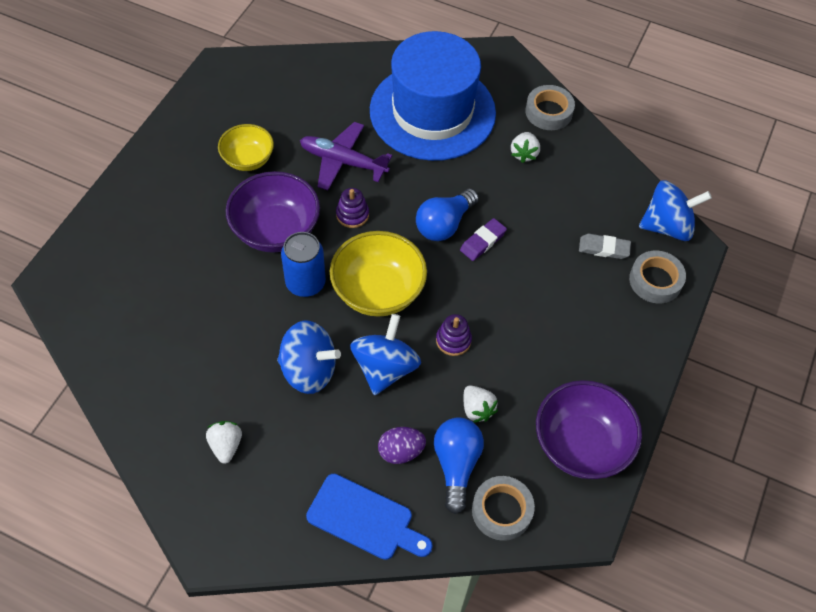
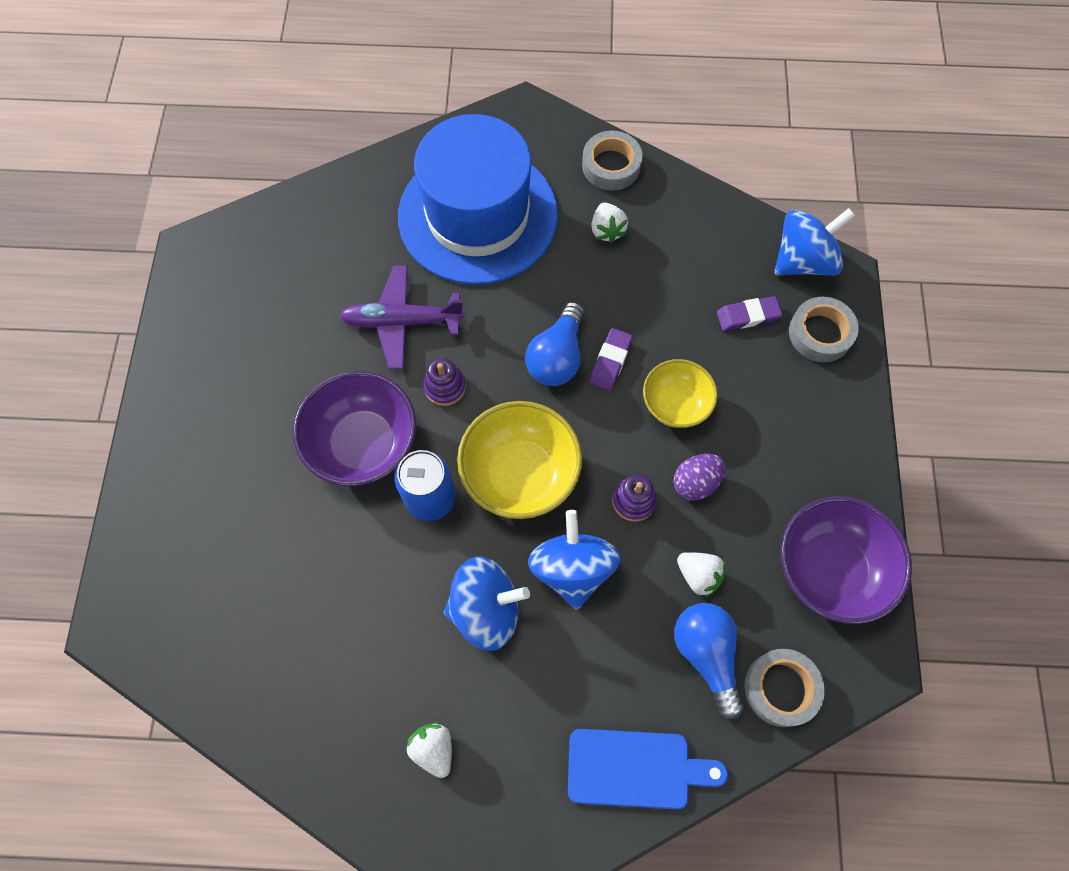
camera: 20 degrees left, 10 degrees up
(248, 159) = (285, 363): yellow bowl -> yellow bowl (675, 404)
(401, 451) = (638, 666): purple egg -> purple egg (695, 482)
(604, 248) = (748, 316): grey eraser -> purple eraser

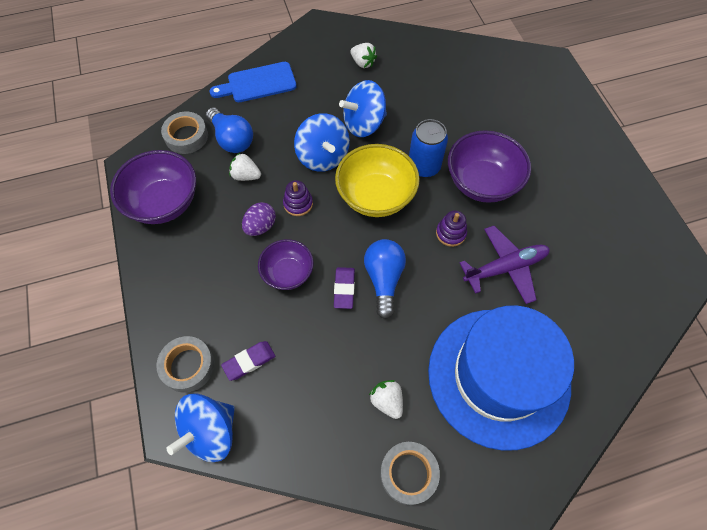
camera: 160 degrees right, 5 degrees down
(675, 404) = (288, 273): yellow bowl -> purple bowl

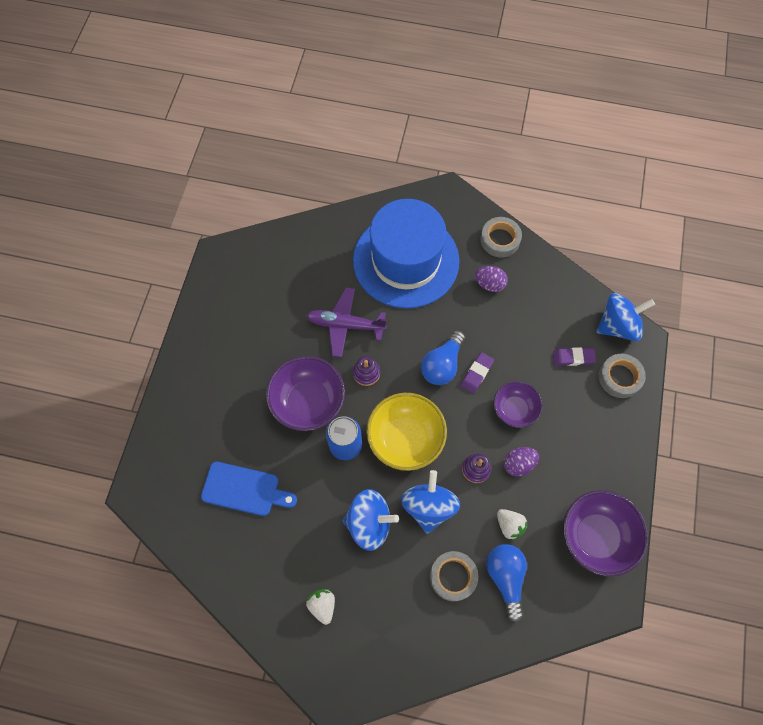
camera: 150 degrees left, 5 degrees up
(186, 136) = (549, 608): grey tape -> grey tape (453, 576)
(258, 83) = (447, 641): blue cutting board -> blue cutting board (244, 489)
(387, 401) = (489, 284): white strawberry -> purple egg

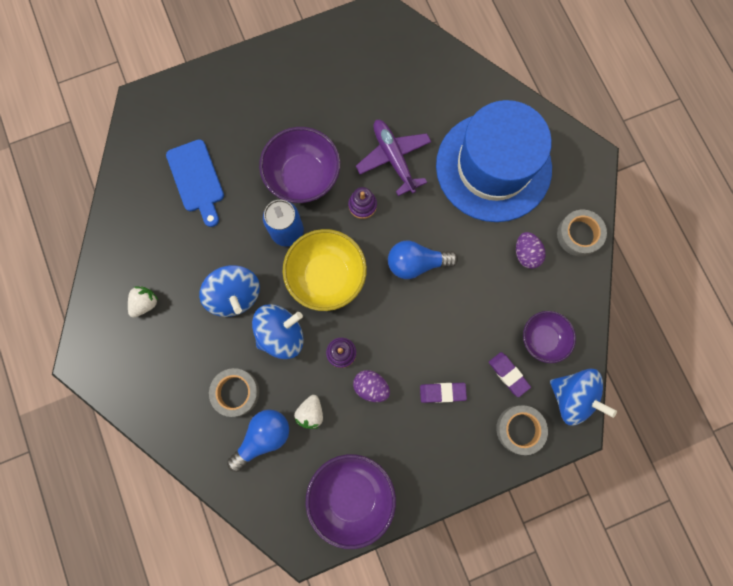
camera: 55 degrees right, 10 degrees up
(477, 373) = (429, 298): purple eraser -> purple eraser (442, 392)
(514, 409) = (419, 352): purple bowl -> purple bowl (542, 339)

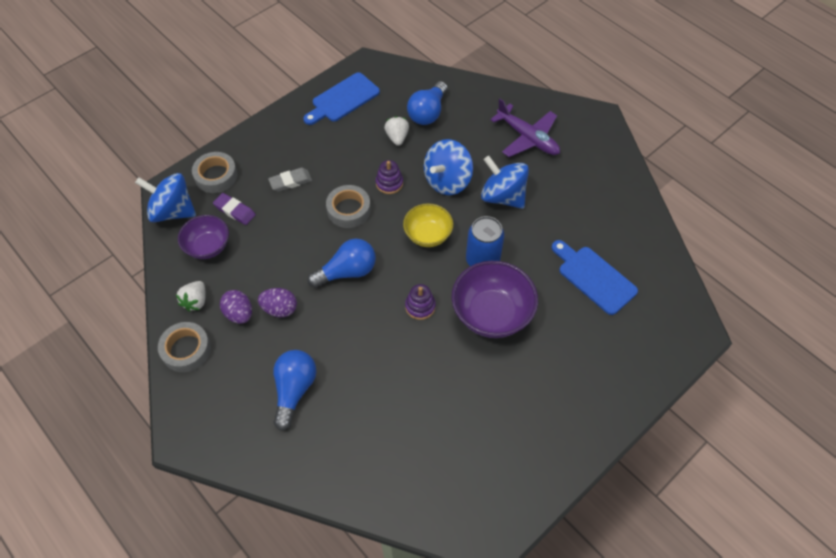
camera: 160 degrees right, 20 degrees down
(145, 303) = (575, 168): white strawberry -> white strawberry (196, 301)
(235, 392) = (465, 133): grey tape -> grey tape (348, 210)
(326, 276) = (428, 235): yellow bowl -> yellow bowl, size x0.63
(351, 495) = (343, 99): purple bowl -> blue cutting board
(371, 387) = (354, 168): purple egg -> purple egg (280, 309)
(393, 158) = (406, 363): purple plane -> purple plane (527, 138)
(442, 392) = (290, 181): purple eraser -> grey eraser
(493, 167) = (294, 390): blue hat -> blue light bulb

